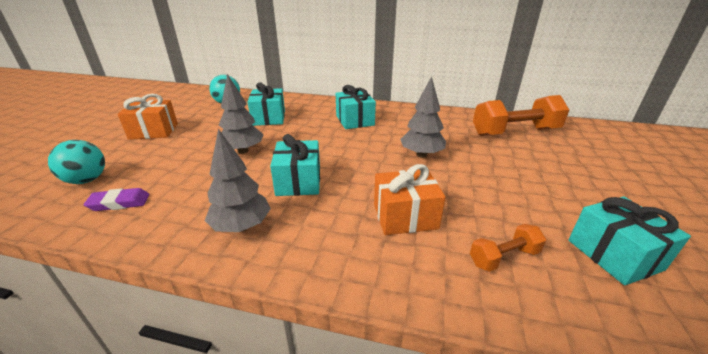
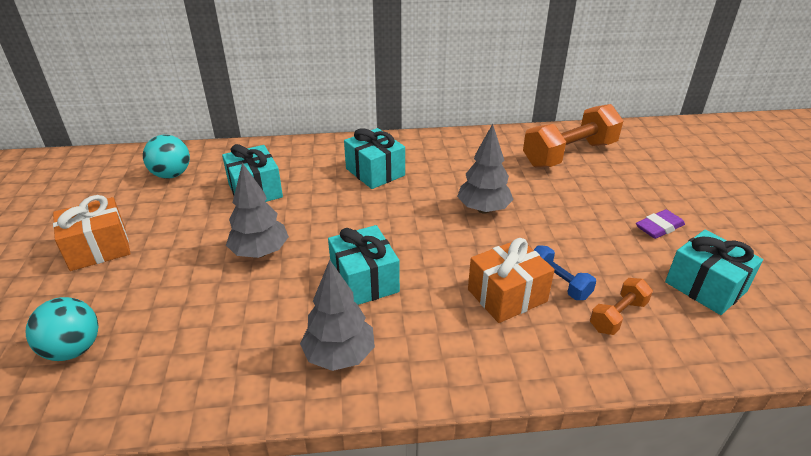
camera: 20 degrees left, 5 degrees up
(119, 203) = (156, 368): purple eraser -> purple eraser (659, 227)
(457, 217) = (558, 282): none -> blue dumbbell

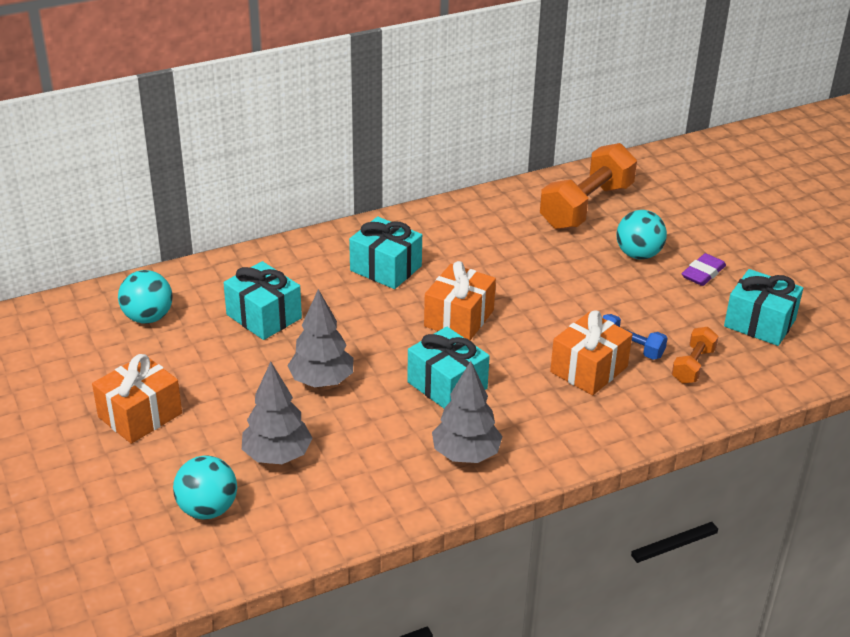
camera: 20 degrees left, 0 degrees up
(411, 223) = (459, 318): none -> orange gift
(483, 209) = (525, 288): grey tree -> grey tree (277, 456)
(601, 200) = (638, 254): none -> turquoise ball

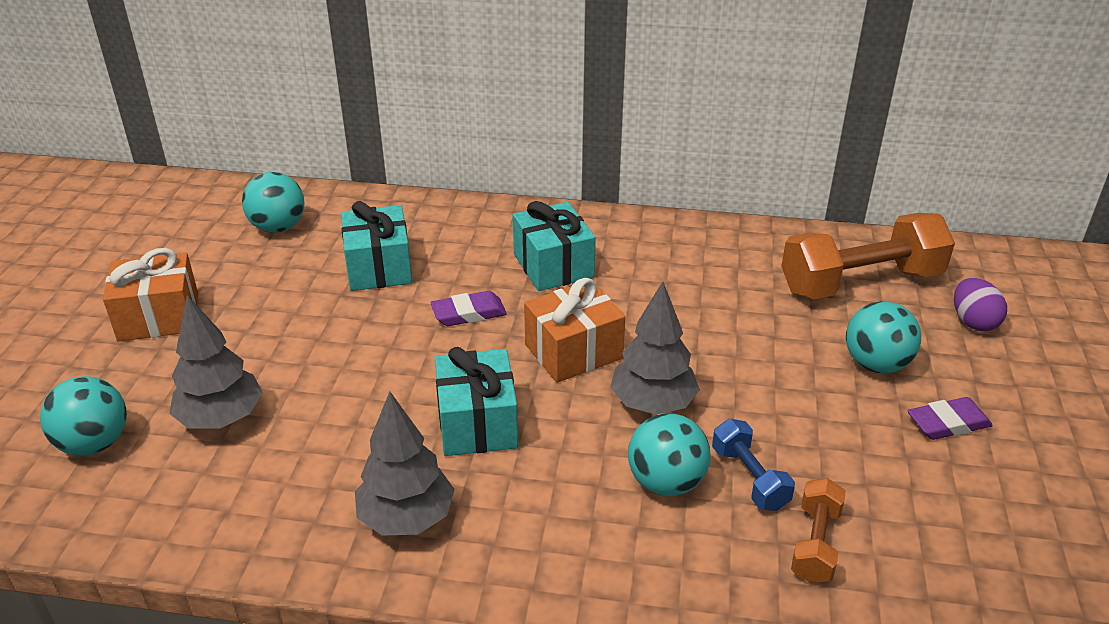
camera: 35 degrees right, 0 degrees up
(322, 381) = (355, 358): grey tree -> grey tree (653, 404)
(364, 322) = (469, 313): none -> purple eraser
(589, 369) = (666, 482): orange gift -> turquoise ball
(668, 208) = (973, 322): none -> purple egg
(693, 366) = (815, 544): orange dumbbell -> orange dumbbell turned 45 degrees counterclockwise
(759, 323) = (974, 528): turquoise gift -> none

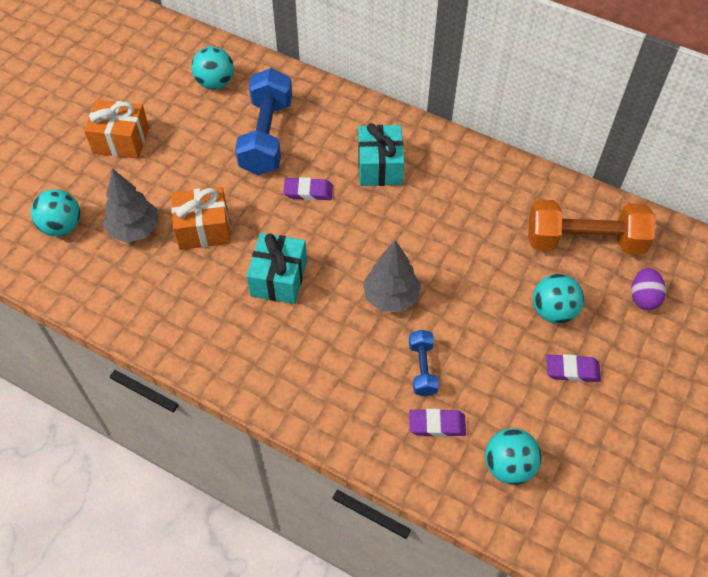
camera: 20 degrees right, 20 degrees up
(379, 267) = (266, 136): turquoise gift -> blue dumbbell
(406, 518) = (213, 331): grey tree -> none
(573, 351) = (360, 242): orange gift -> orange gift (203, 229)
(666, 482) = (371, 355): turquoise ball -> turquoise ball (508, 466)
(815, 544) = (437, 424): orange dumbbell -> purple eraser

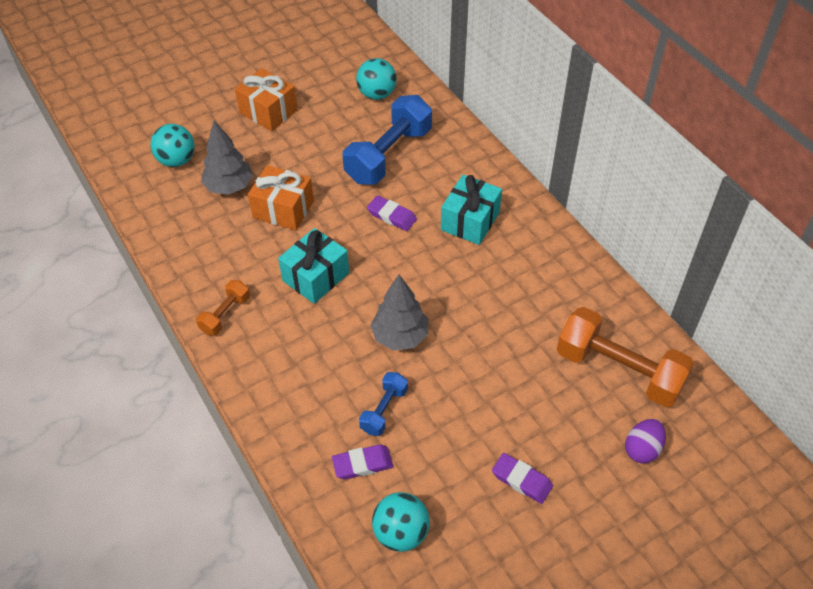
camera: 30 degrees right, 5 degrees down
(219, 353) = (225, 314): none -> orange dumbbell
(437, 424) = (362, 464): purple eraser -> purple eraser turned 45 degrees counterclockwise
(553, 311) = (541, 419): turquoise ball -> none

